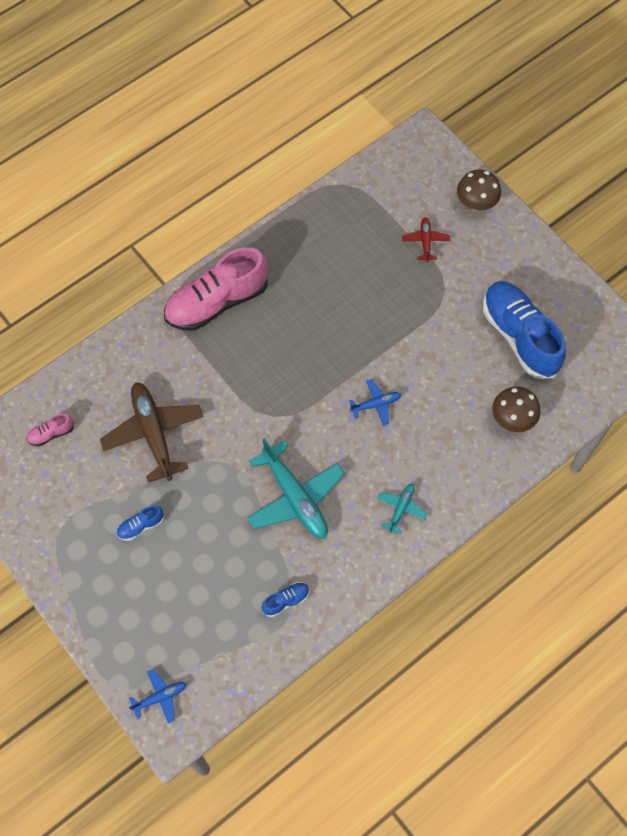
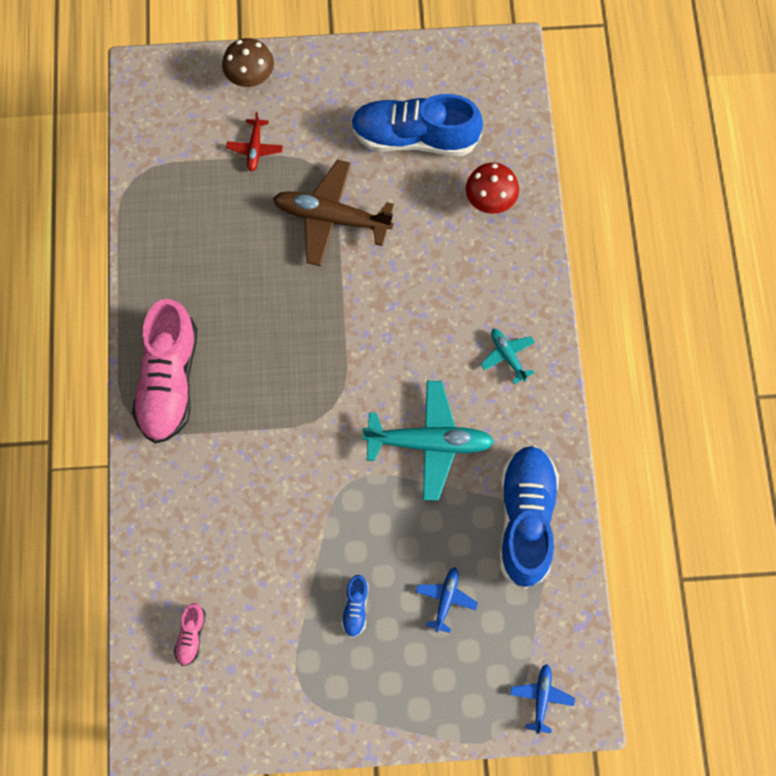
camera: 55 degrees left, 5 degrees up
(153, 433) = (266, 533): brown plane -> brown plane (331, 218)
(286, 601) = (525, 519): blue shoe -> blue shoe, size x2.41
(376, 404) = (389, 307): blue plane -> blue plane (446, 599)
(425, 241) = (255, 148): red plane -> red plane turned 120 degrees counterclockwise
(512, 419) = (490, 200): brown mushroom -> red mushroom

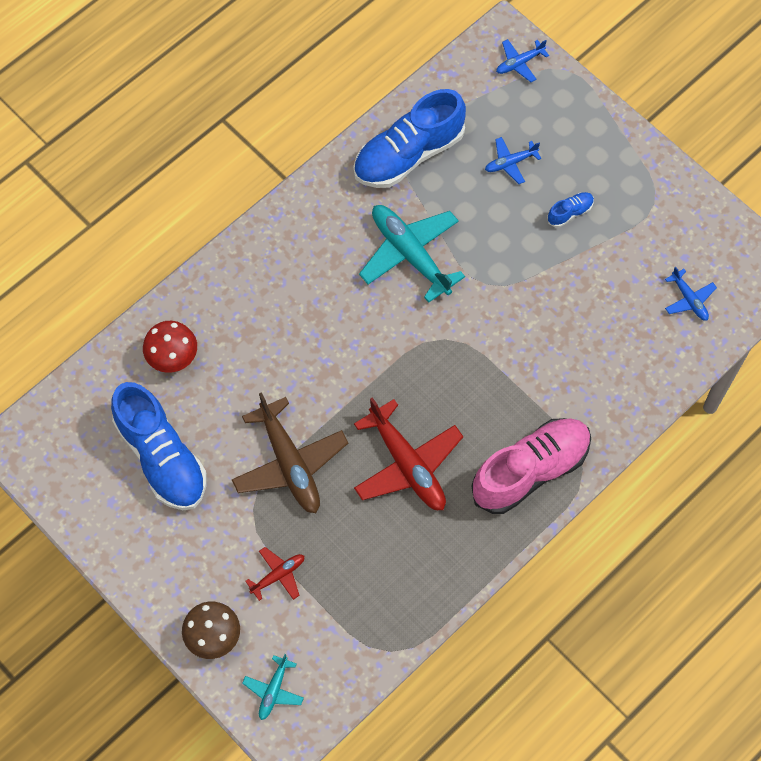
camera: 130 degrees left, 5 degrees down
(191, 636) = (689, 300): pink shoe -> blue plane
(255, 297) = (407, 465): none -> red plane
(507, 356) = (295, 252): turquoise plane -> turquoise plane (273, 691)

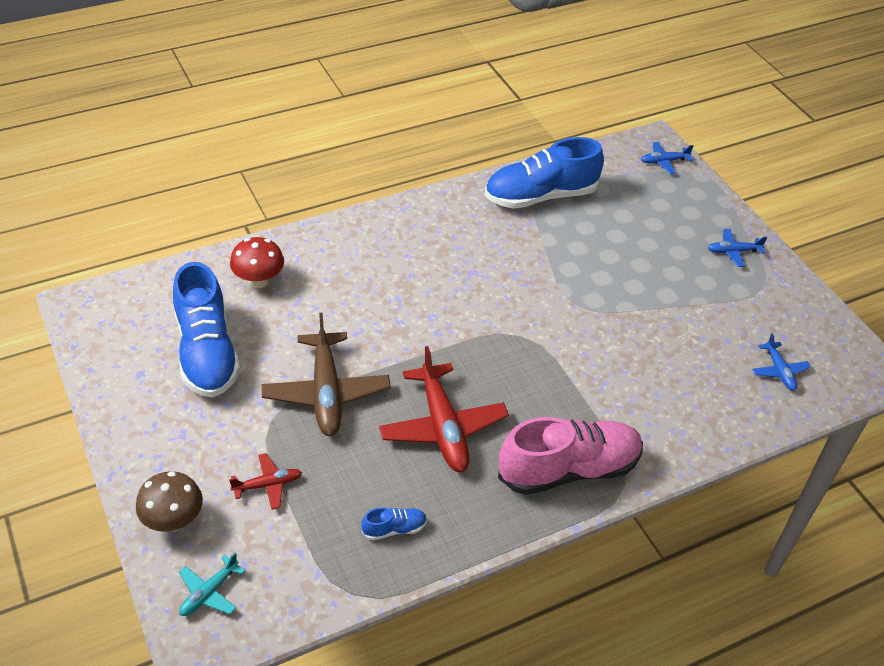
camera: 15 degrees right, 20 degrees down
(410, 254) = (513, 264): turquoise plane -> none
(510, 163) = (632, 225): blue plane -> blue plane (733, 251)
(570, 213) = (677, 274): blue shoe -> blue shoe (394, 529)

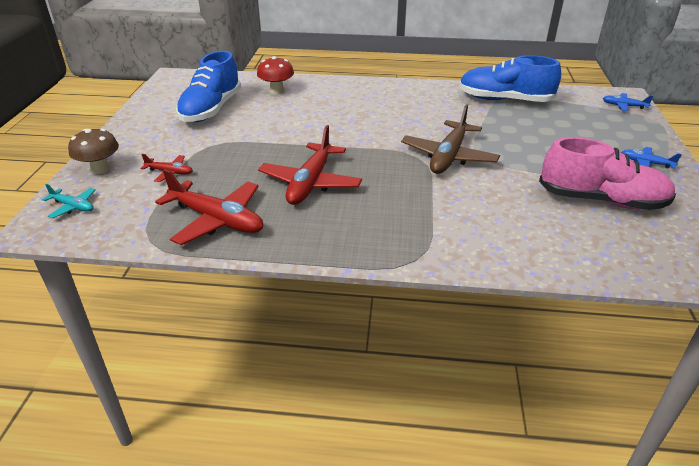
camera: 35 degrees right, 10 degrees down
(209, 592) = (73, 207): turquoise plane -> turquoise plane turned 135 degrees counterclockwise
(326, 393) = (256, 145): brown plane -> brown plane (448, 157)
(394, 529) = (217, 220): blue shoe -> red plane
(568, 469) = (377, 235): pink shoe -> pink shoe (601, 200)
(779, 371) = (631, 242): blue plane -> none

